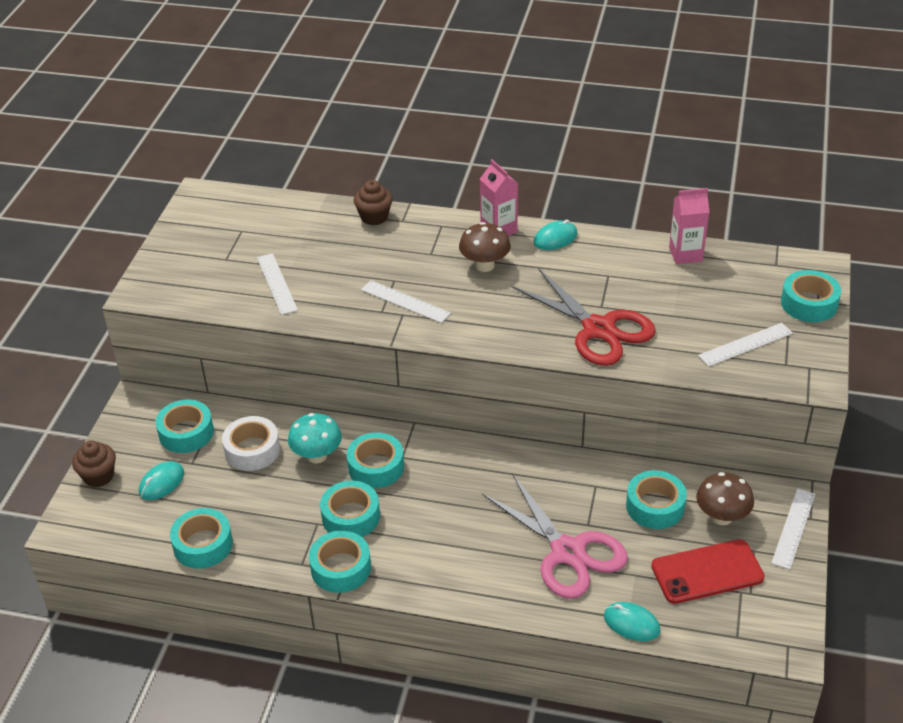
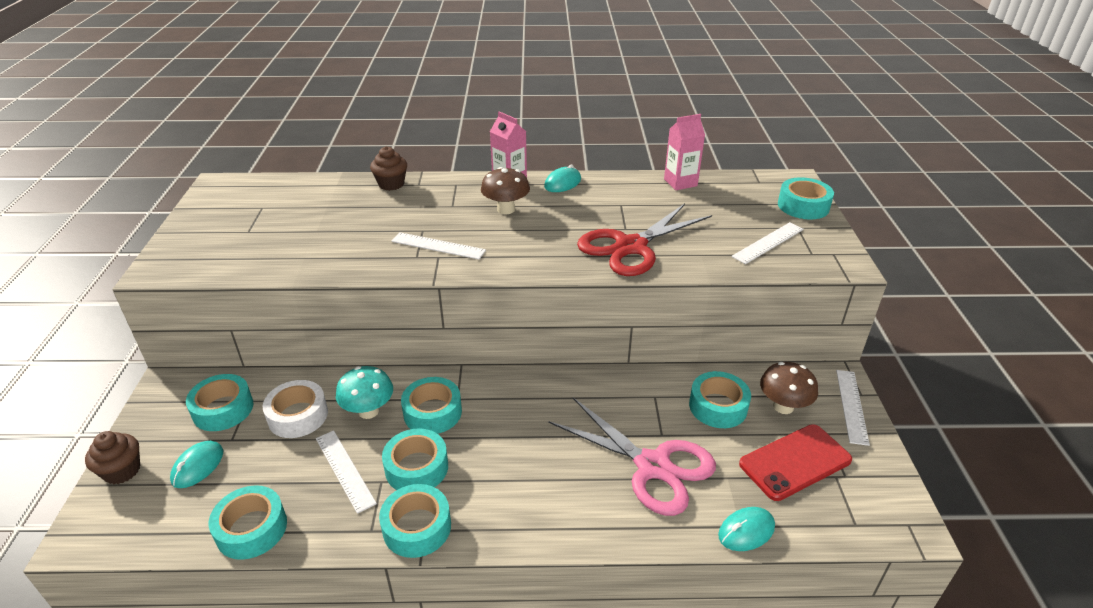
camera: 15 degrees left, 5 degrees down
(277, 283) = (304, 246): white ruler -> white ruler (345, 470)
(598, 329) = (631, 246): red scissors -> red scissors turned 105 degrees clockwise
(631, 623) = (746, 531): turquoise mouse -> turquoise mouse turned 45 degrees counterclockwise

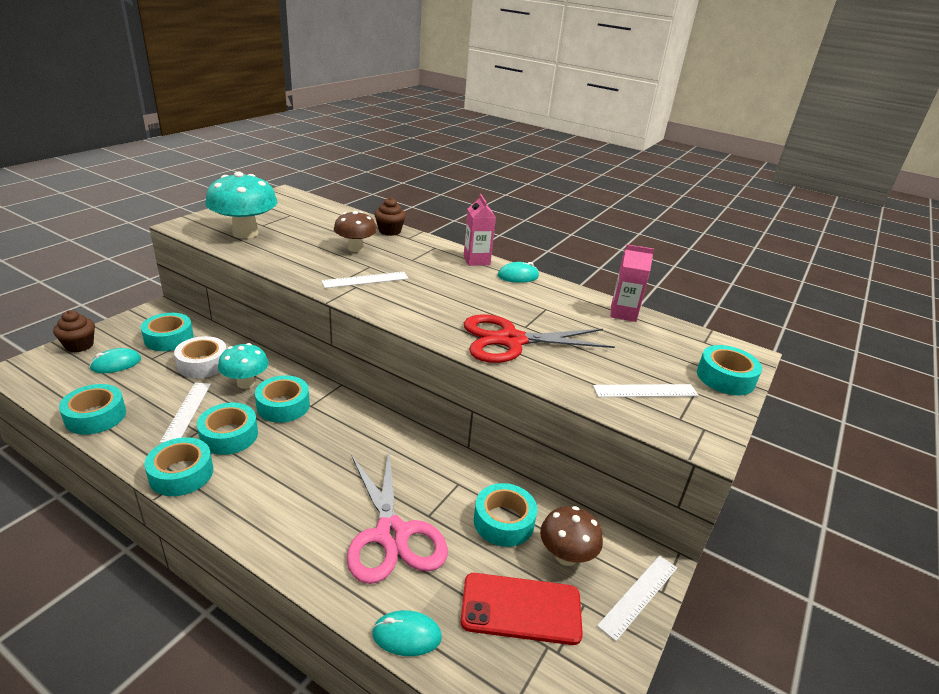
camera: 30 degrees right, 5 degrees down
(243, 249) = (245, 233): none -> turquoise mushroom
(438, 246) = (365, 280): white ruler -> white ruler turned 75 degrees counterclockwise
(506, 209) = (447, 276): brown mushroom -> brown mushroom (355, 248)

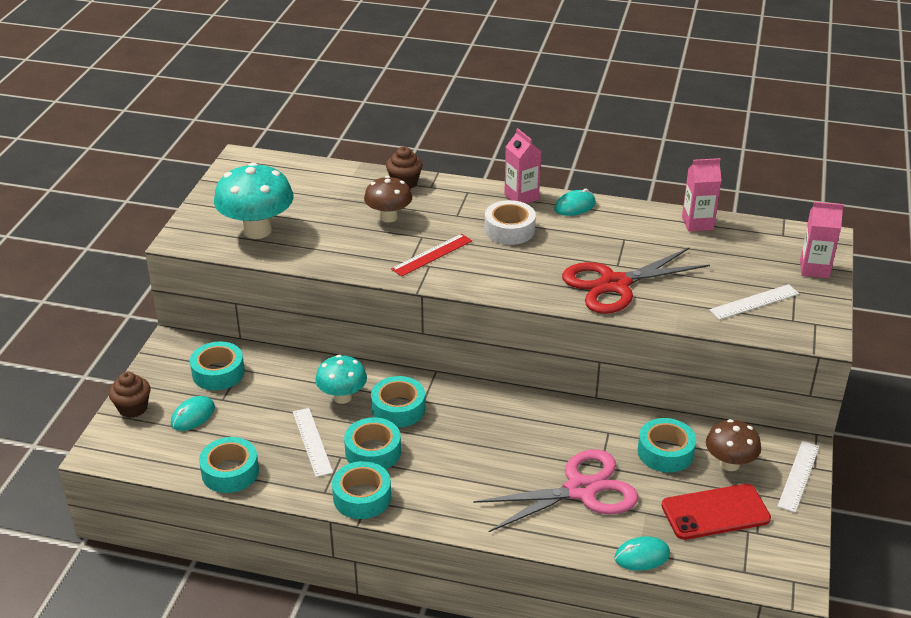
camera: 15 degrees left, 5 degrees up
(203, 364) = (281, 390): white tape -> white tape (509, 230)
(365, 280) = (432, 255): white ruler -> red ruler
(391, 534) = (581, 490): pink scissors -> pink scissors turned 75 degrees counterclockwise
(725, 378) = (814, 269): turquoise tape -> pink carton

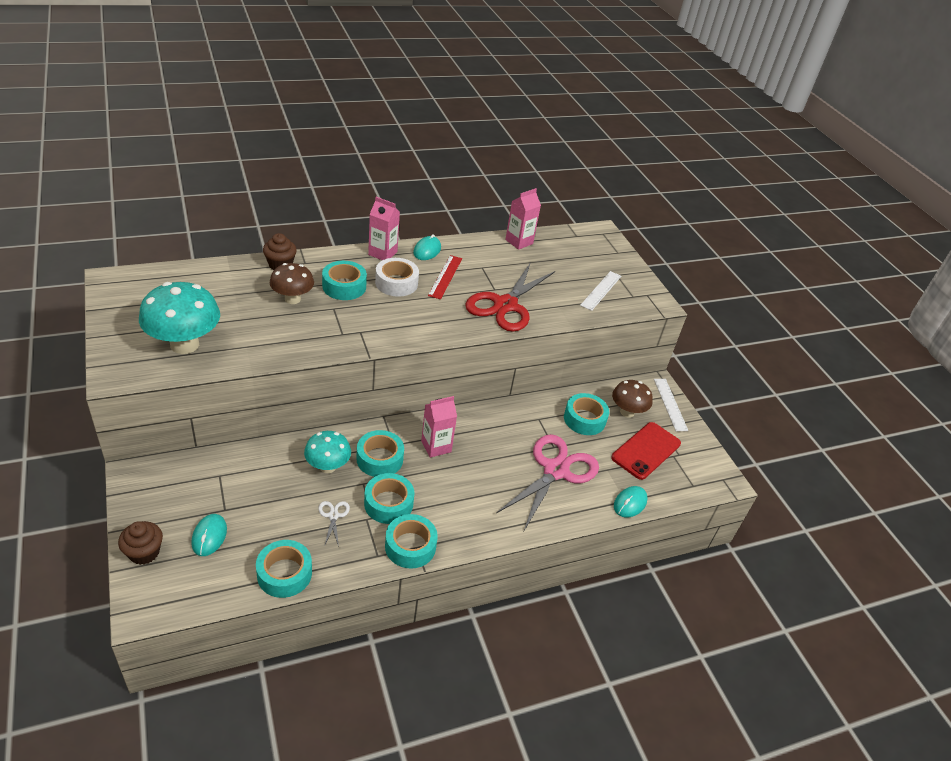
camera: 40 degrees left, 5 degrees up
(218, 373) = (201, 486): turquoise tape -> turquoise tape (344, 286)
(312, 442) = (333, 516): white ruler -> white scissors
(432, 255) = (355, 322): red ruler -> red ruler (445, 277)
(814, 269) = (614, 255): pink carton -> pink carton (436, 446)

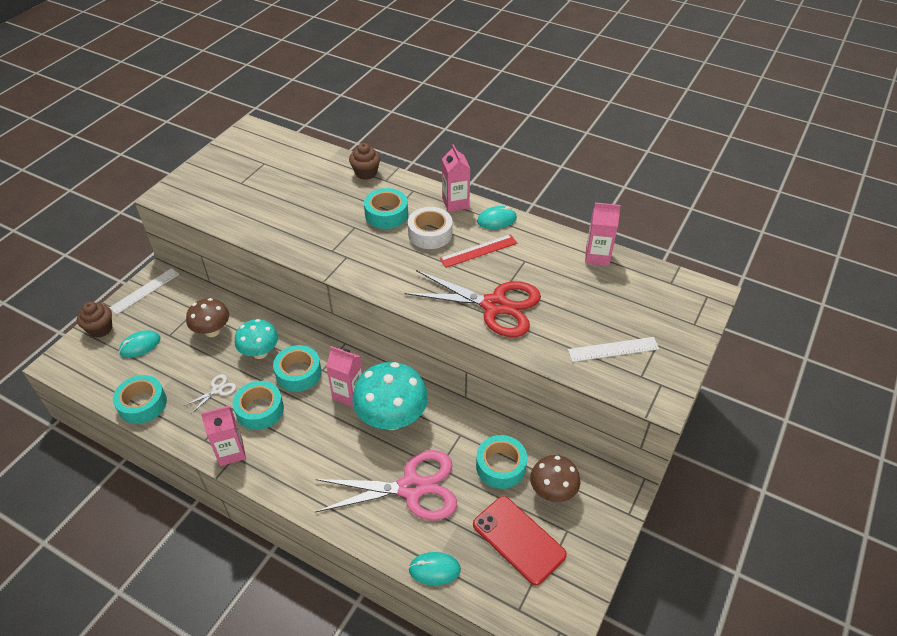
camera: 55 degrees right, 5 degrees up
(184, 344) = (228, 197): turquoise mushroom -> turquoise mushroom (392, 418)
(292, 299) = (337, 203): brown mushroom -> brown mushroom (212, 331)
(410, 546) = (231, 452): turquoise tape -> pink carton
(505, 305) = (494, 306): red scissors -> red scissors turned 150 degrees counterclockwise
(646, 451) = (518, 539): red phone -> red phone turned 45 degrees clockwise
(670, 404) = (610, 519): white ruler -> white ruler (145, 291)

